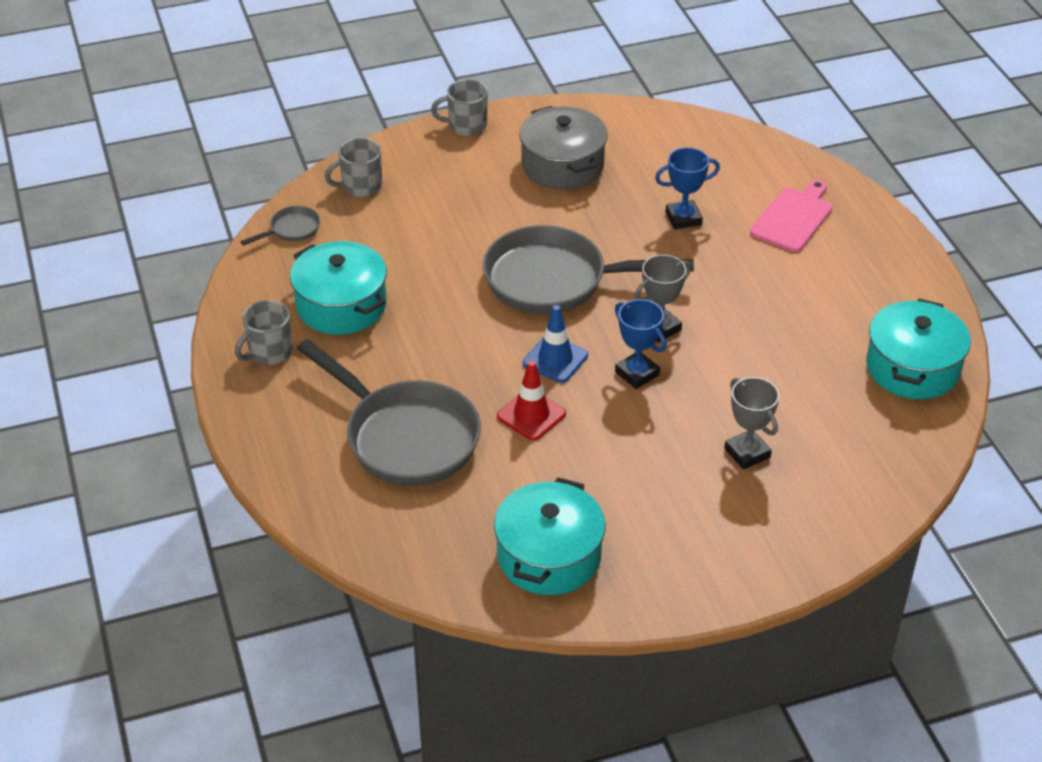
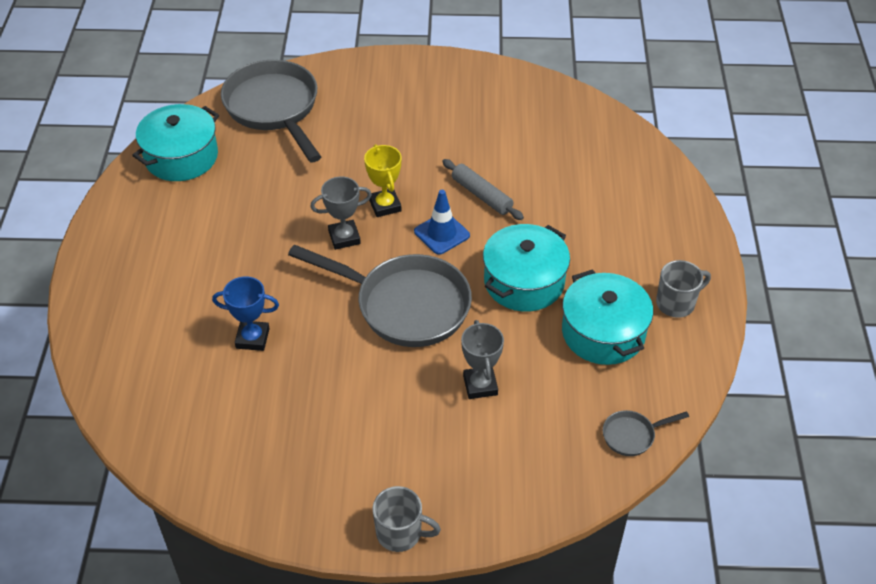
camera: 160 degrees left, 5 degrees up
(360, 186) = (546, 474): grey mug -> none
(405, 437) = (582, 203): grey pan -> grey pan (274, 109)
(531, 415) = (481, 195): red traffic cone -> grey rolling pin
(549, 556) = (513, 104): turquoise pot -> turquoise pot (524, 282)
(562, 165) = (326, 440): grey pot -> none
(637, 373) = (385, 205): blue trophy -> yellow trophy
(747, 453) = (344, 131): grey trophy -> grey trophy (480, 385)
(793, 218) = (156, 310): pink cutting board -> none

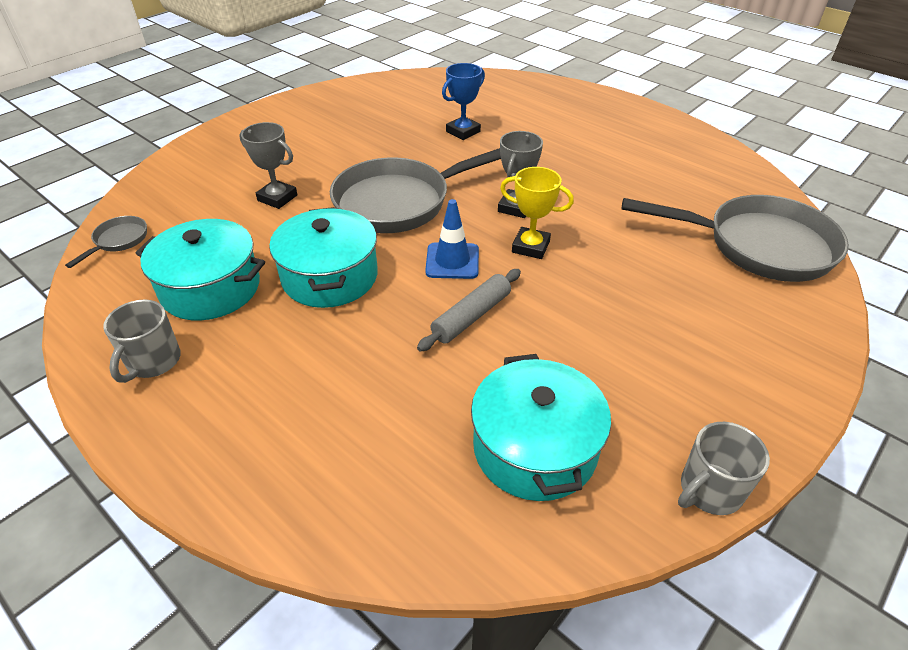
camera: 130 degrees right, 5 degrees down
(181, 157) = (717, 171): turquoise pot -> turquoise pot (535, 448)
(400, 533) = (241, 122): grey mug -> grey mug (709, 490)
(481, 195) = (471, 316): grey rolling pin -> grey rolling pin turned 45 degrees counterclockwise

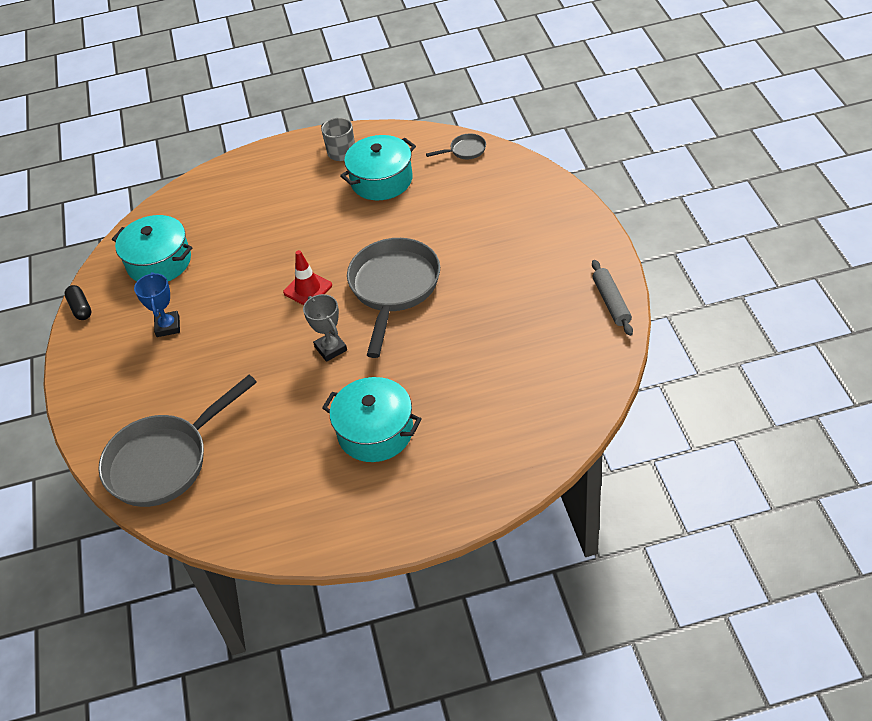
camera: 130 degrees right, 5 degrees up
(118, 241) = (465, 150): grey pan -> grey pan turned 75 degrees counterclockwise
(277, 198) = (454, 228): grey trophy -> none
(330, 276) = (346, 230): turquoise pot -> turquoise pot (375, 432)
(452, 261) = (308, 289): blue traffic cone -> red traffic cone
(463, 132) = (464, 369): blue trophy -> blue trophy (168, 326)
(471, 316) = (255, 277): grey rolling pin -> grey rolling pin (611, 302)
(530, 247) = (284, 334): yellow trophy -> none
(709, 490) = (80, 308): grey mug -> black capsule

